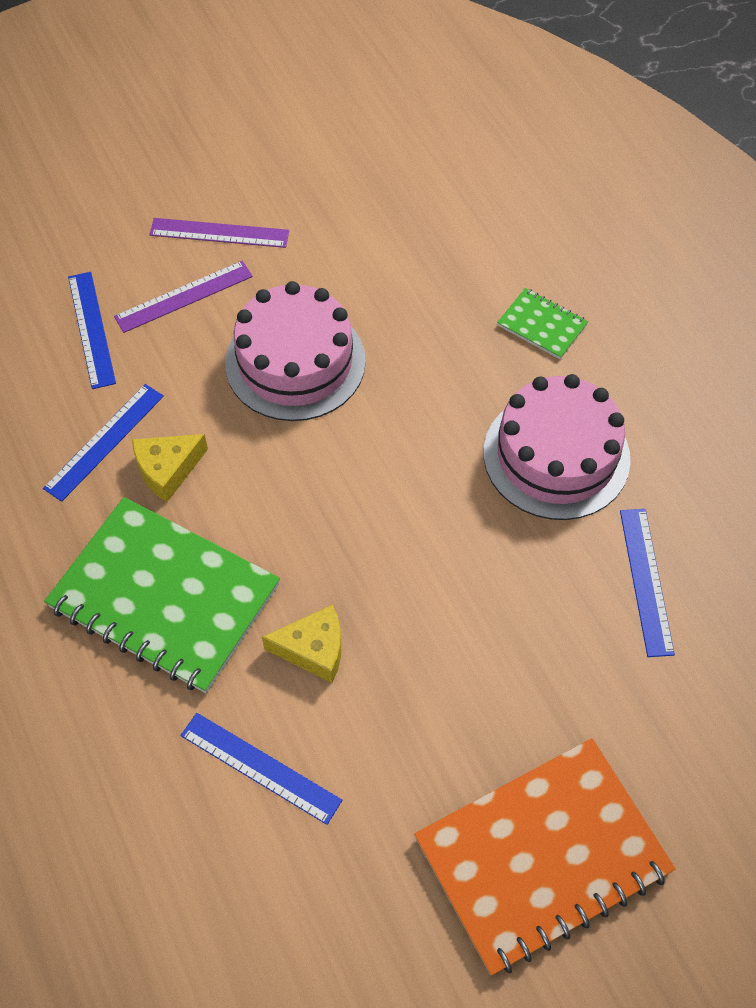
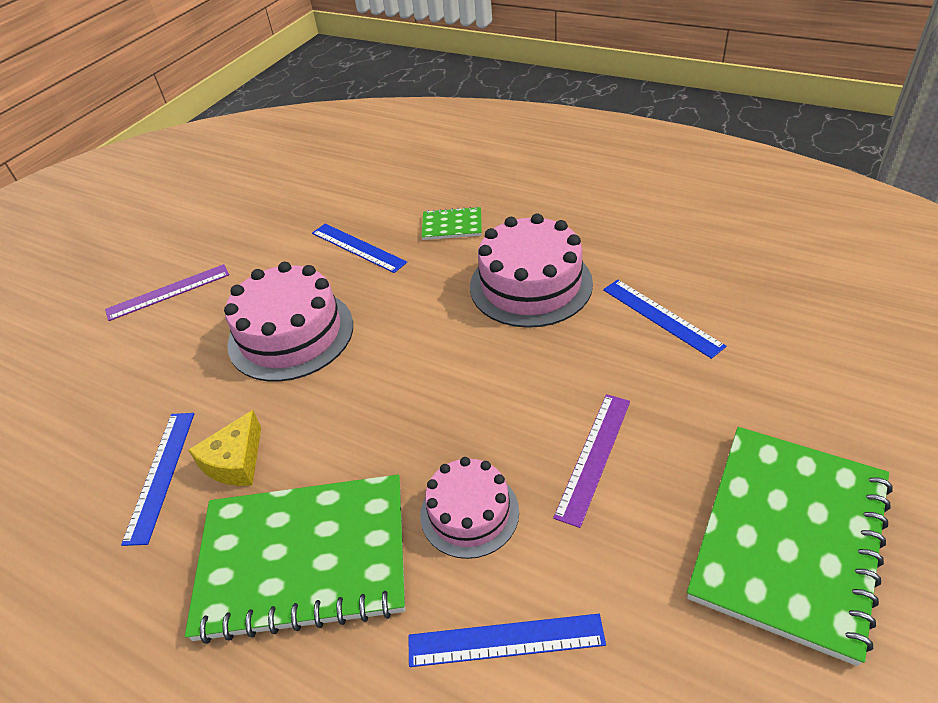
camera: 30 degrees left, 15 degrees down
(91, 329) = (95, 404): blue ruler -> blue ruler (358, 247)
(184, 296) = (165, 342): purple ruler -> purple ruler (593, 456)
(313, 649) = (469, 513): yellow cheese -> pink cake
(542, 856) = (789, 538): orange notebook -> green notebook

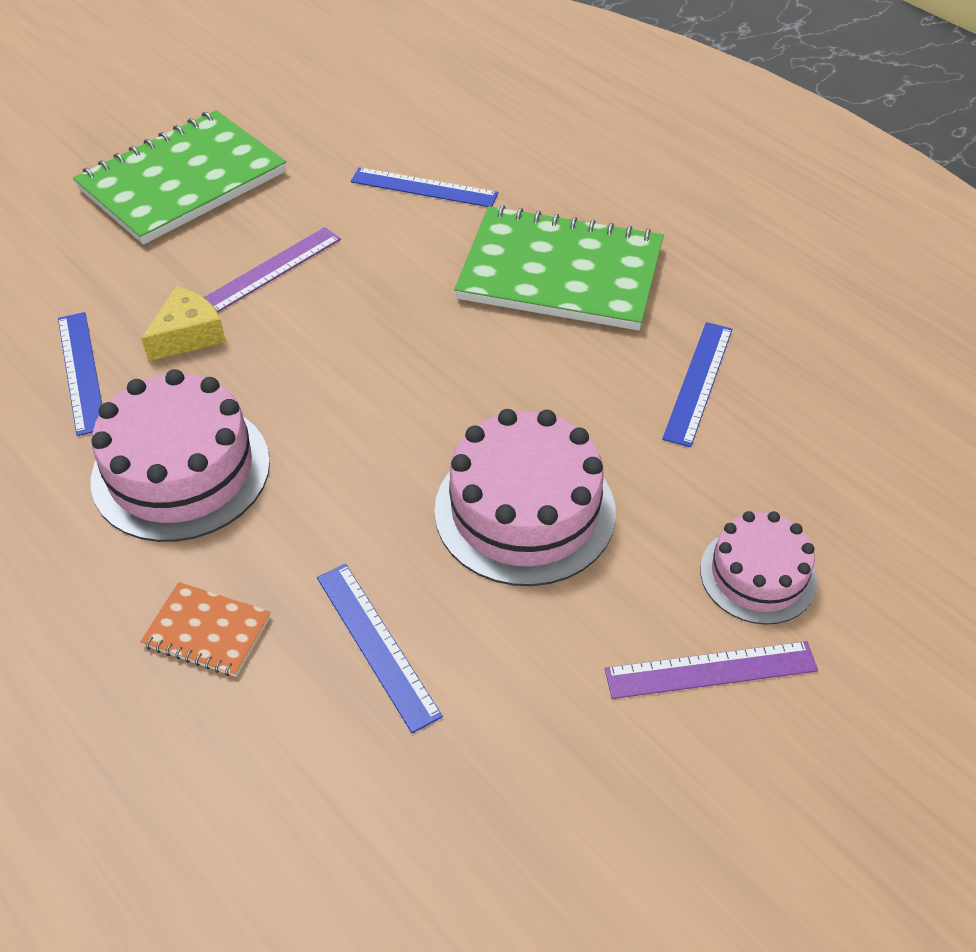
camera: 165 degrees left, 5 degrees up
(235, 461) = (615, 370): yellow cheese -> yellow cheese (188, 335)
(452, 225) = (207, 631): green notebook -> orange notebook
(469, 513) = (406, 262): pink cake -> pink cake (758, 575)

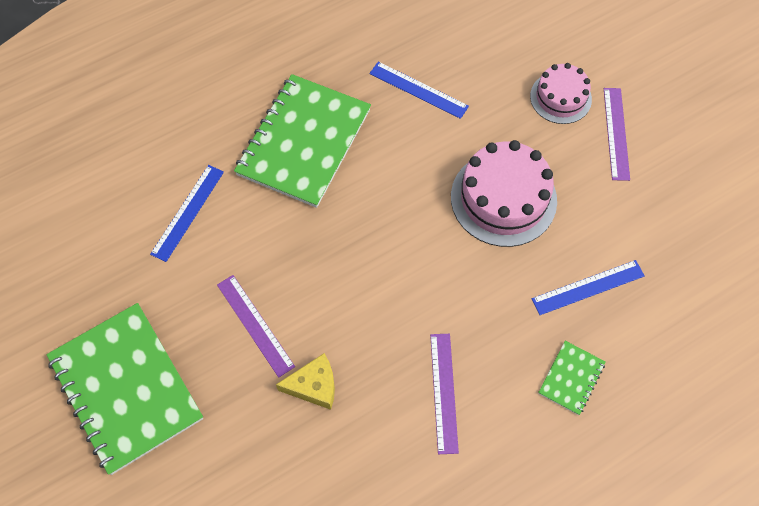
camera: 80 degrees left, 15 degrees up
(81, 372) = (337, 462): blue ruler -> none
(181, 470) = (443, 392): pink cake -> purple ruler
(188, 335) = (314, 386): yellow cheese -> yellow cheese turned 120 degrees clockwise
(207, 631) = (571, 378): orange notebook -> green notebook

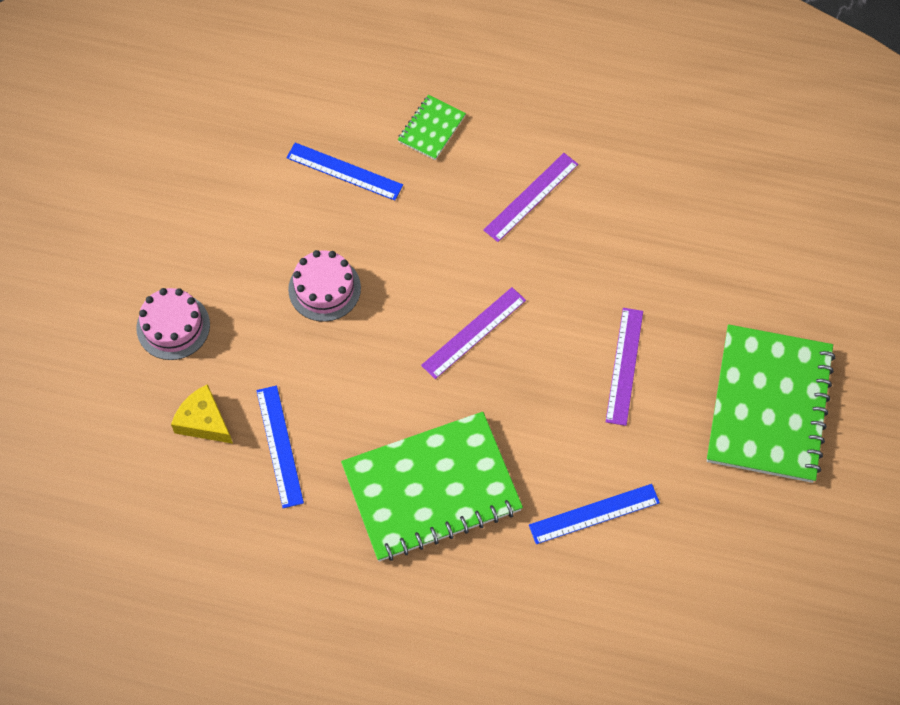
camera: 135 degrees left, 0 degrees up
(314, 386) = (621, 282): yellow cheese -> yellow cheese (204, 421)
(503, 198) = (324, 288): pink cake -> pink cake, size x0.61
(571, 378) = (431, 128): green notebook -> green notebook turned 45 degrees counterclockwise
(616, 133) = (171, 257): purple ruler -> purple ruler (474, 333)

